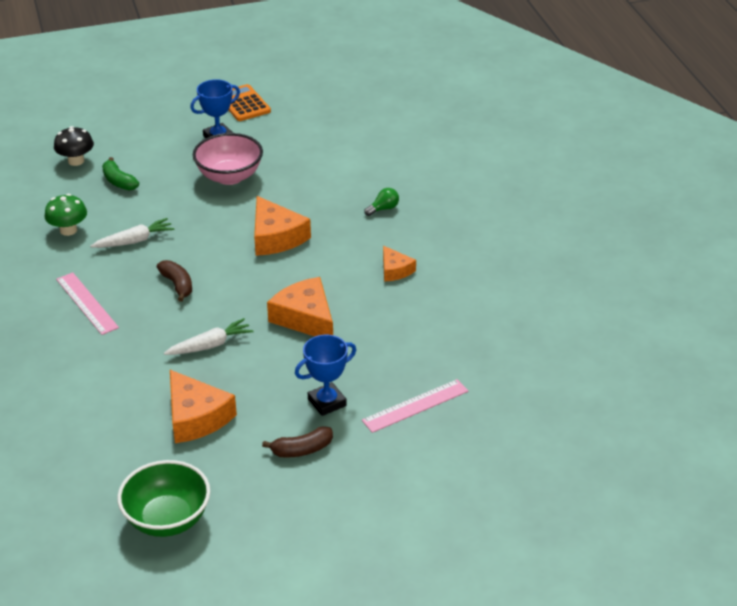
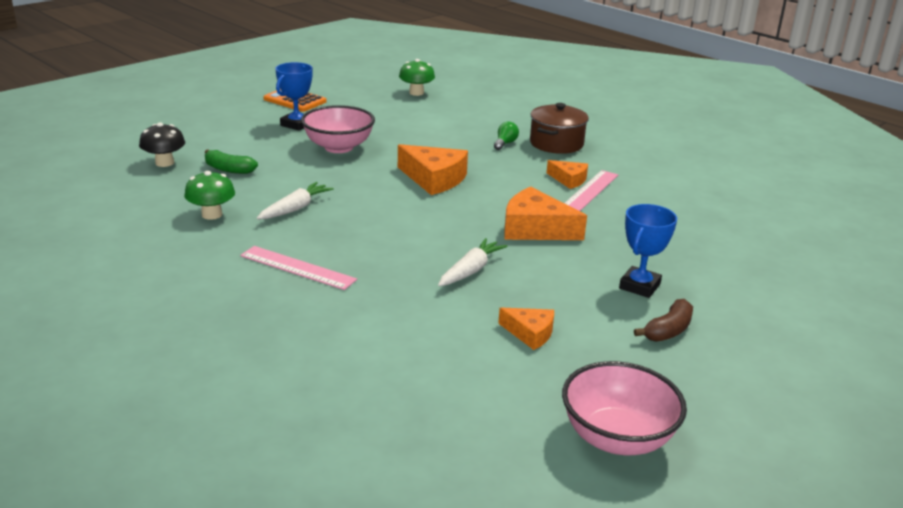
camera: 30 degrees left, 10 degrees down
(167, 519) = (617, 438): green bowl -> pink bowl
(177, 285) = (380, 232): brown banana -> none
(196, 417) = (530, 333): orange cheese -> orange cheese, size x0.58
(367, 117) = (416, 93): none -> green mushroom
(415, 406) = (718, 268): pink ruler -> pink ruler (590, 191)
(432, 221) = (556, 143): none -> brown pot

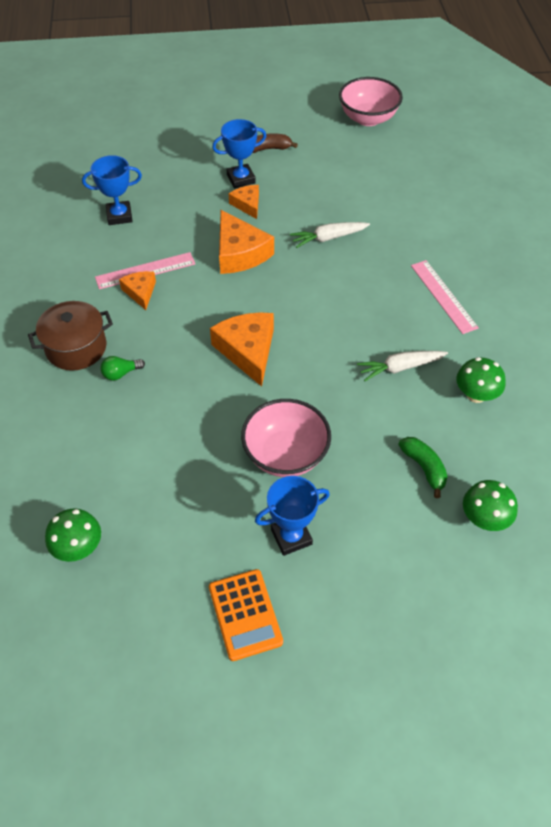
camera: 140 degrees left, 25 degrees up
(164, 163) = (484, 518): black mushroom -> green mushroom
(530, 333) = (344, 181): orange cheese -> orange cheese (247, 204)
(682, 214) = (119, 216): none -> blue trophy

